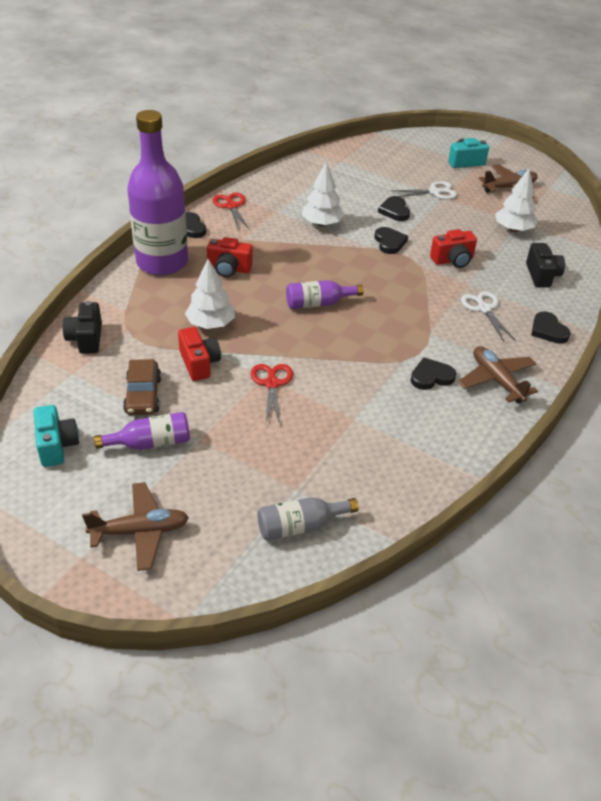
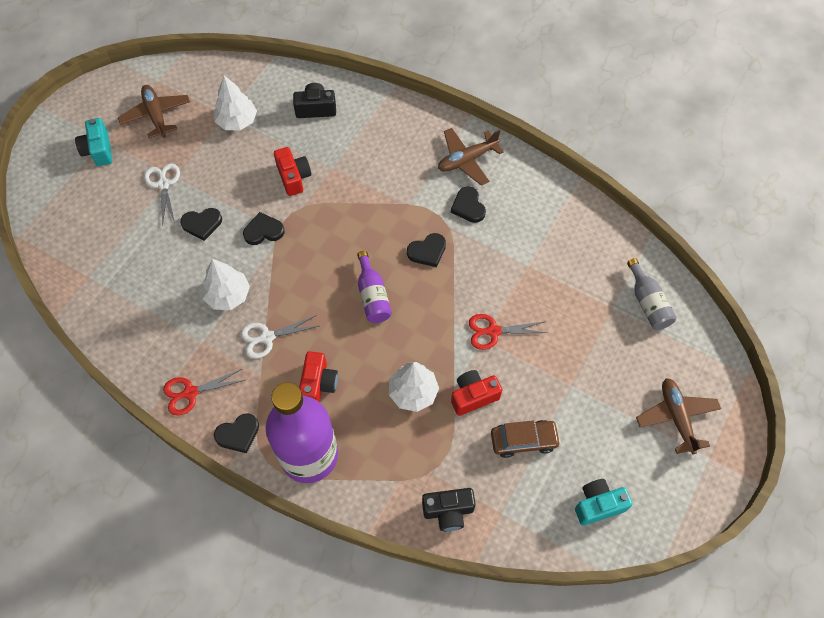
camera: 90 degrees left, 20 degrees up
(151, 443) = (581, 424): purple bottle -> none
(484, 309) = (370, 159): white scissors -> white scissors (267, 337)
(548, 330) = (397, 115): black heart -> black heart (427, 251)

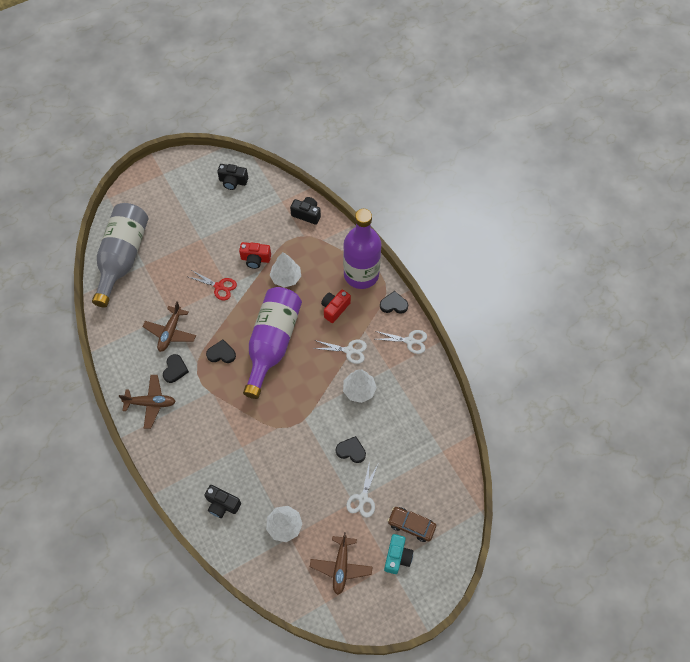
camera: 150 degrees left, 0 degrees up
(190, 393) = (410, 341): red scissors -> white scissors
(263, 231) = (313, 423): black heart -> none
(293, 177) = (271, 454): red camera -> none
(372, 296) = (272, 343): purple bottle -> purple bottle, size x2.15
(523, 440) = (246, 226): brown car -> brown car (411, 525)
(598, 505) = (233, 181): turquoise camera -> black camera
(648, 303) = (123, 257): grey bottle -> grey bottle, size x2.15
(676, 417) = (161, 197): brown plane -> brown plane (170, 332)

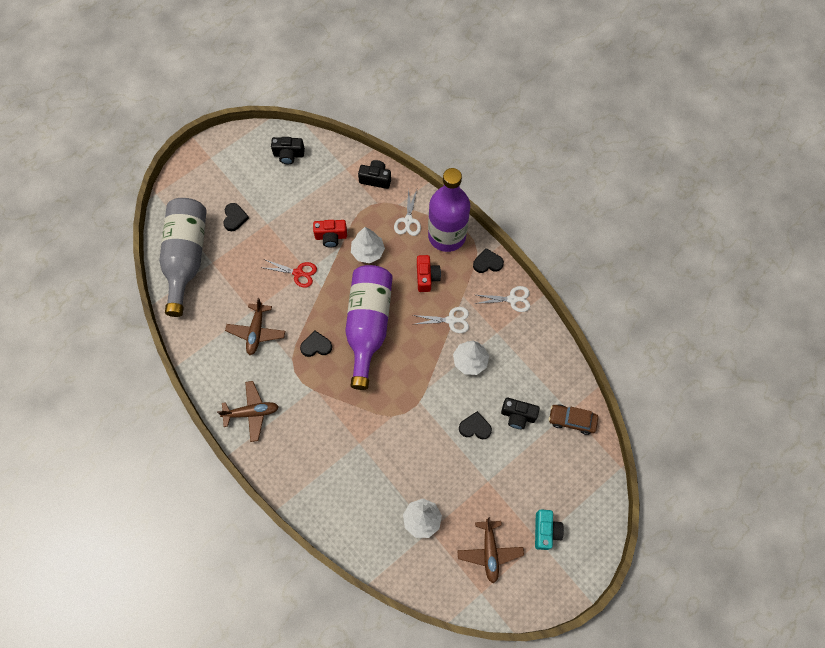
camera: 10 degrees left, 5 degrees up
(175, 369) = (270, 371): black heart -> black heart (235, 218)
(222, 504) = (352, 508): black camera -> black camera (518, 416)
(335, 308) = (426, 277): red camera -> red camera turned 150 degrees clockwise
(363, 498) = (497, 476): white scissors -> white scissors (408, 221)
(411, 525) = (553, 495): brown car -> brown car (572, 420)

